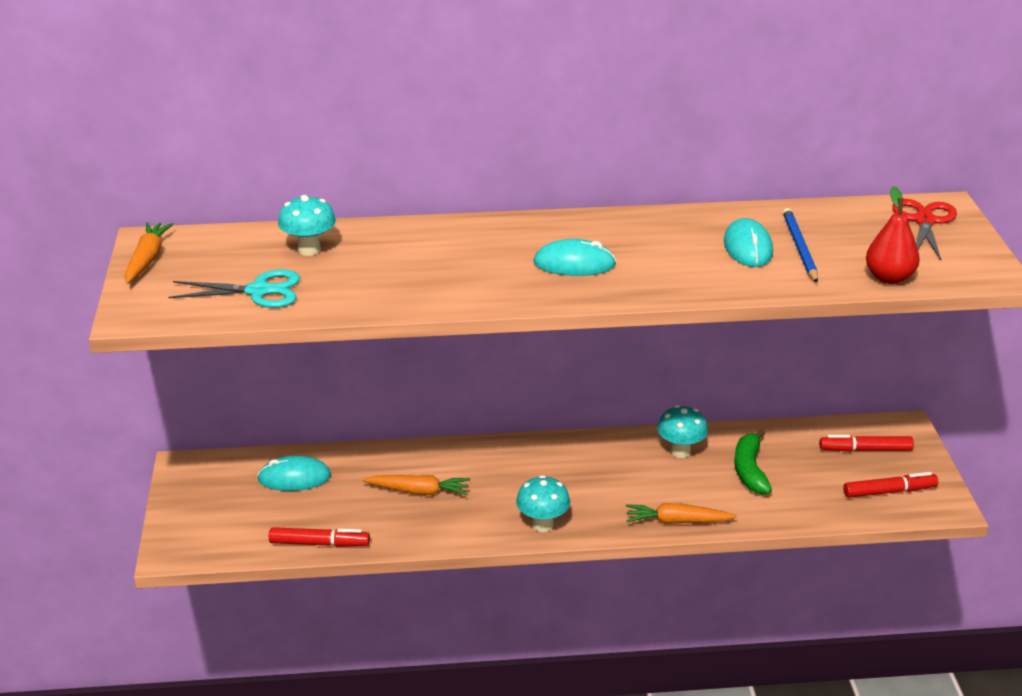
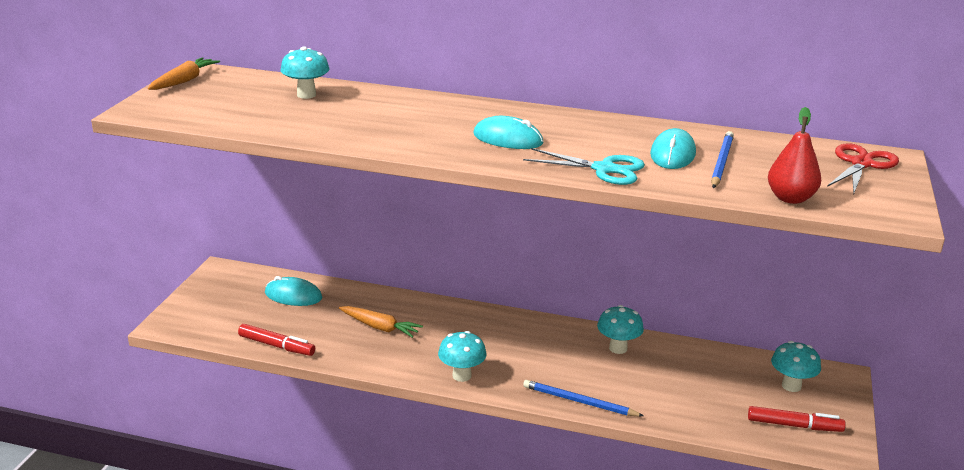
camera: 20 degrees right, 5 degrees down
(259, 291) = (241, 113): turquoise scissors -> turquoise scissors (604, 169)
(677, 521) = (579, 401): orange carrot -> blue pencil
(750, 470) = (671, 377): green banana -> none
(865, 450) = (791, 386): red marker -> turquoise mushroom

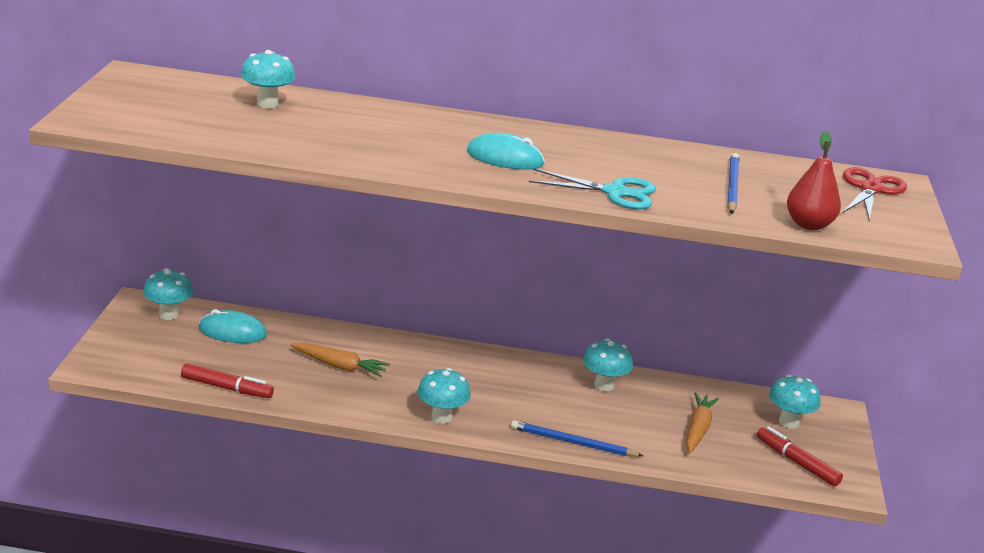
camera: 10 degrees left, 0 degrees up
(184, 81) = (120, 85): orange carrot -> orange carrot (698, 429)
(242, 280) = (169, 315): none -> turquoise mushroom
(673, 154) = (681, 177): turquoise mouse -> none
(794, 425) = (797, 462): red marker -> red marker turned 135 degrees counterclockwise

